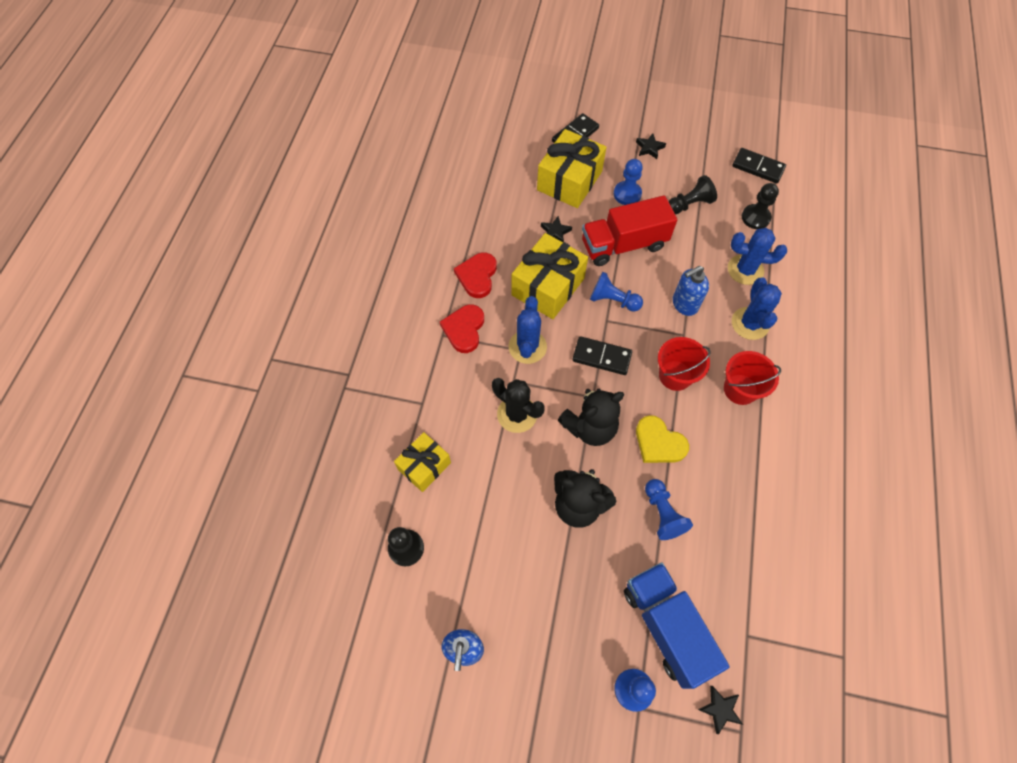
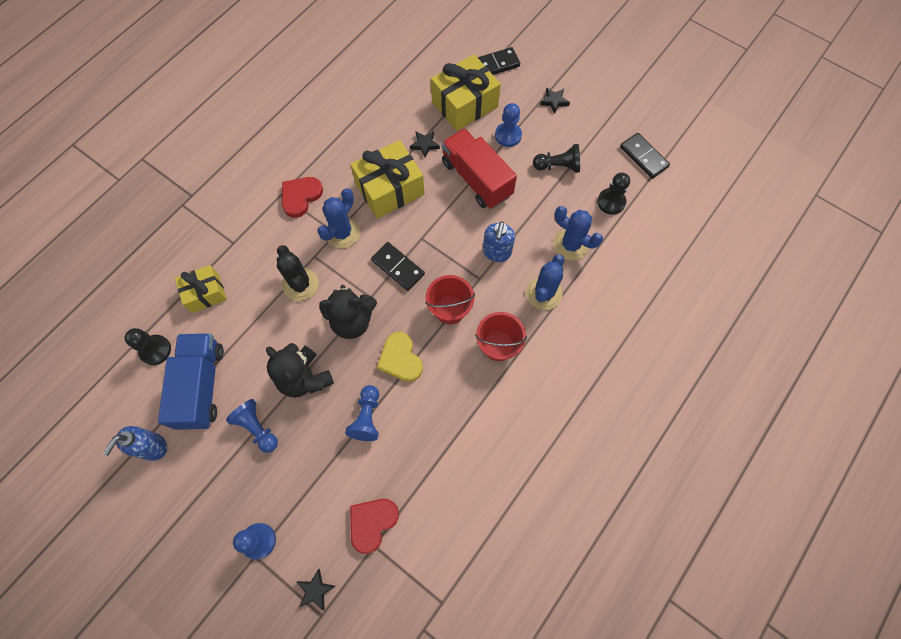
camera: 25 degrees right, 5 degrees up
(477, 276) = (337, 156): red heart -> red heart (372, 523)
(613, 300) = (437, 223): blue pawn -> blue pawn (257, 428)
(623, 245) = (476, 179): red truck -> red truck turned 45 degrees clockwise
(666, 626) = (314, 506): blue truck -> blue truck (201, 386)
(684, 304) = (496, 252): blue soap dispenser -> blue soap dispenser turned 75 degrees counterclockwise

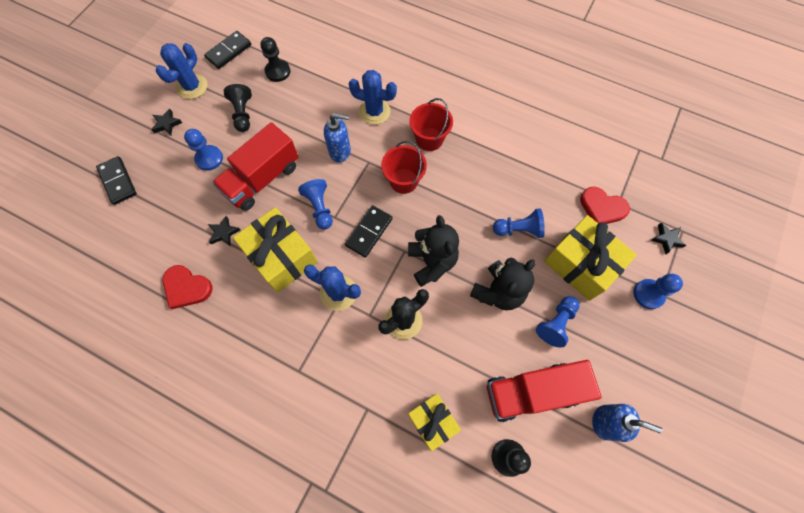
camera: 100 degrees left, 0 degrees up
(201, 386) = (532, 392): blue truck -> red truck
(300, 197) = (299, 348): red heart -> red heart (187, 288)
(400, 359) = (459, 213): yellow heart -> none
(434, 226) = (319, 208): none -> blue pawn
(464, 104) = (171, 203): yellow gift -> yellow gift (581, 264)
(570, 245) = (324, 97): blue cactus -> blue cactus (192, 87)

